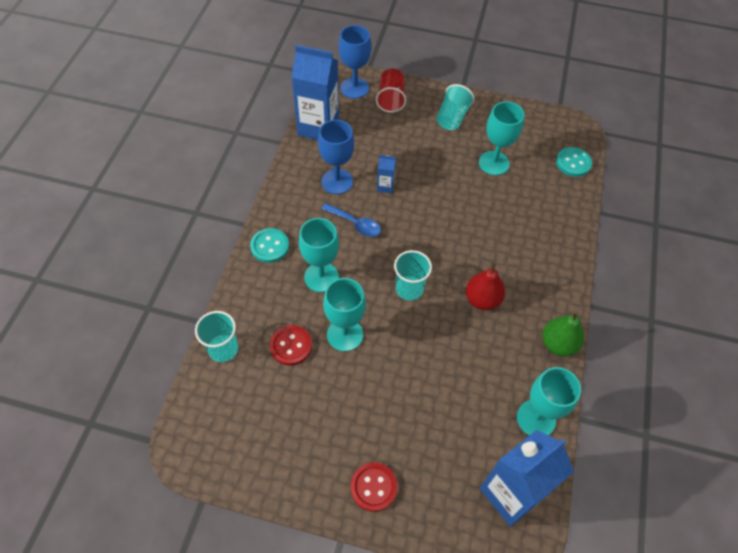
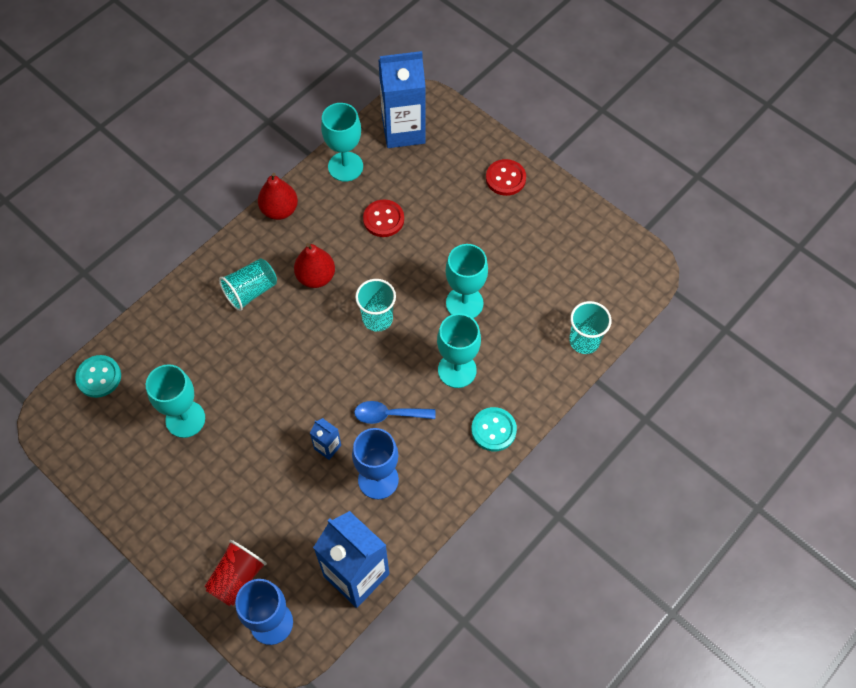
camera: 150 degrees left, 5 degrees up
(291, 346) = (519, 315): red button -> red button (383, 219)
(355, 224) = (389, 415): blue spoon -> blue spoon turned 60 degrees counterclockwise
(452, 118) = (182, 508): turquoise cup -> turquoise cup (251, 291)
(558, 344) = (279, 210): green pear -> red pear

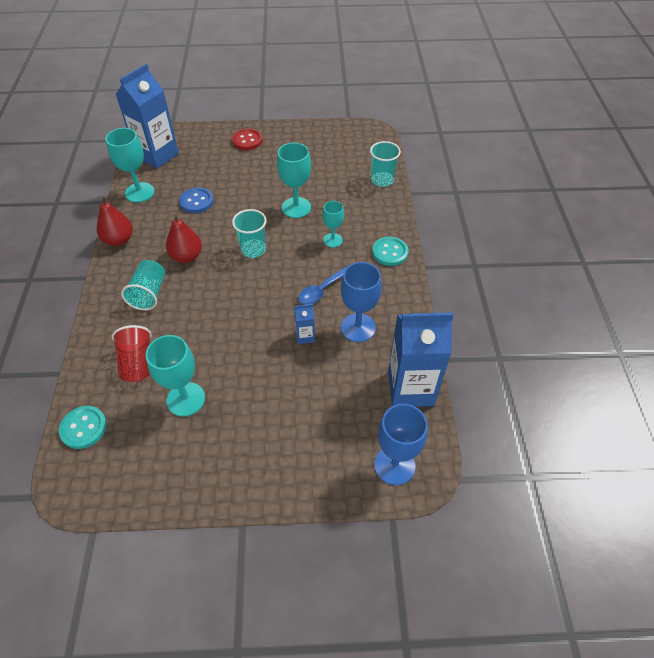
camera: 45 degrees left, 10 degrees down
(237, 578) = (338, 460): red cup -> red cup (137, 363)
(383, 219) = (196, 201): red button -> blue button
(457, 370) = (332, 240): turquoise goblet -> turquoise goblet, size x0.63

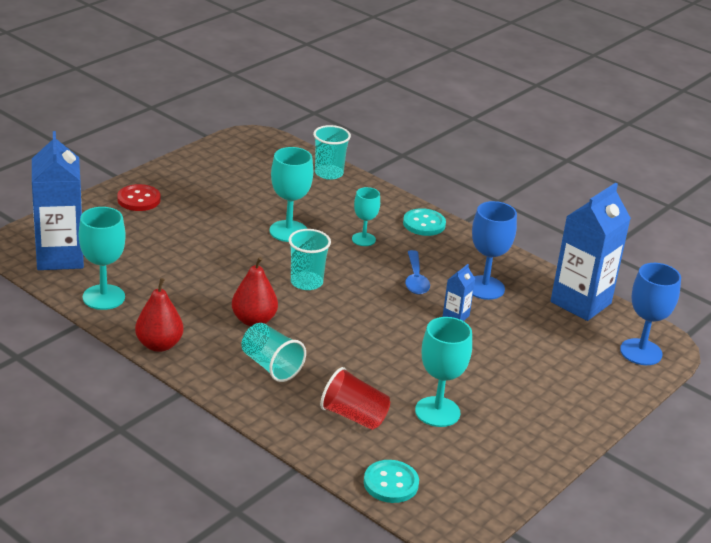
camera: 50 degrees left, 20 degrees down
(196, 201) = (181, 274): blue button -> none

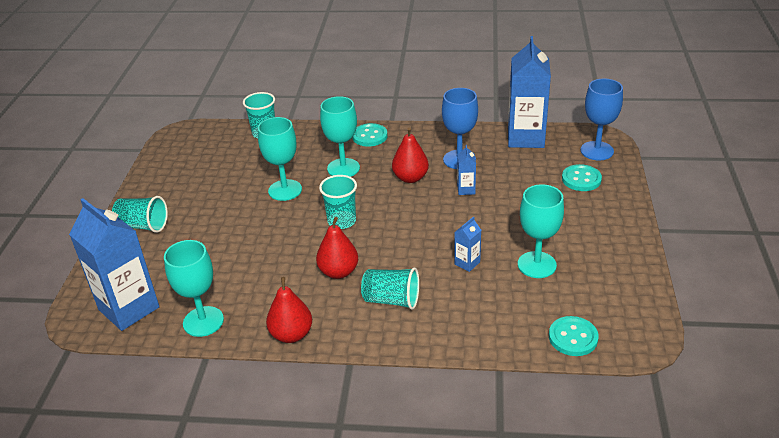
camera: 30 degrees left, 5 degrees up
(139, 199) = (143, 226): red button -> turquoise cup
(354, 416) = (490, 302): red cup -> none
(363, 239) = (343, 168): turquoise goblet -> turquoise goblet, size x1.60
(374, 375) = (467, 263): none -> blue carton
(415, 279) = (410, 178): blue spoon -> red pear
(586, 368) = (581, 179): none -> turquoise button

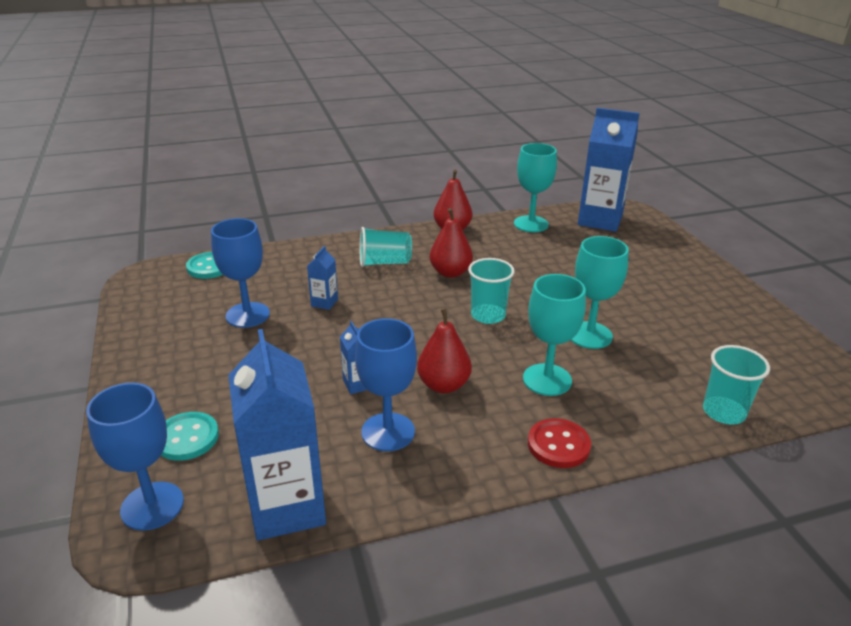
camera: 155 degrees right, 5 degrees down
(143, 226) = (687, 271): turquoise cup -> none
(369, 136) = (558, 445): turquoise button -> red button
(536, 265) = (247, 315): turquoise goblet -> blue goblet

